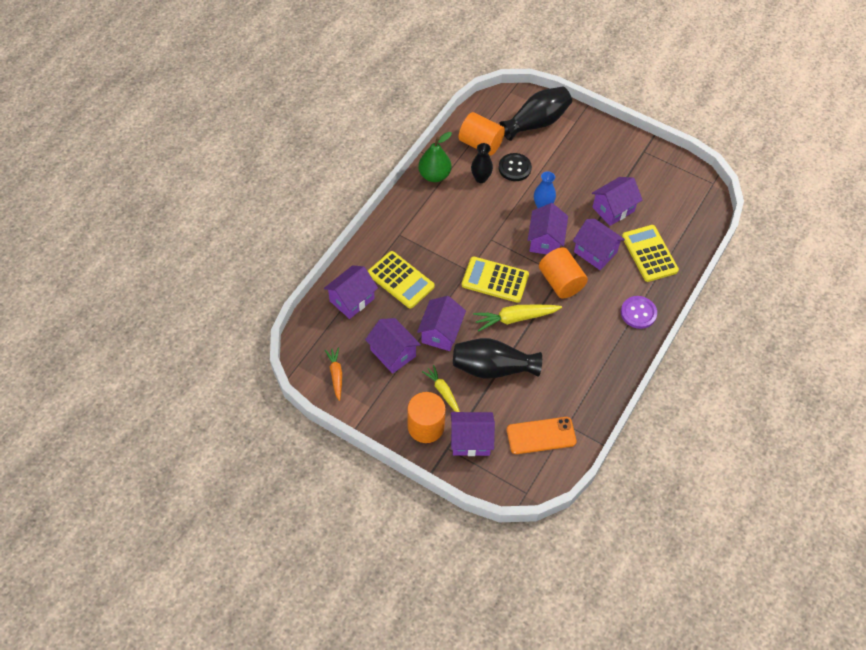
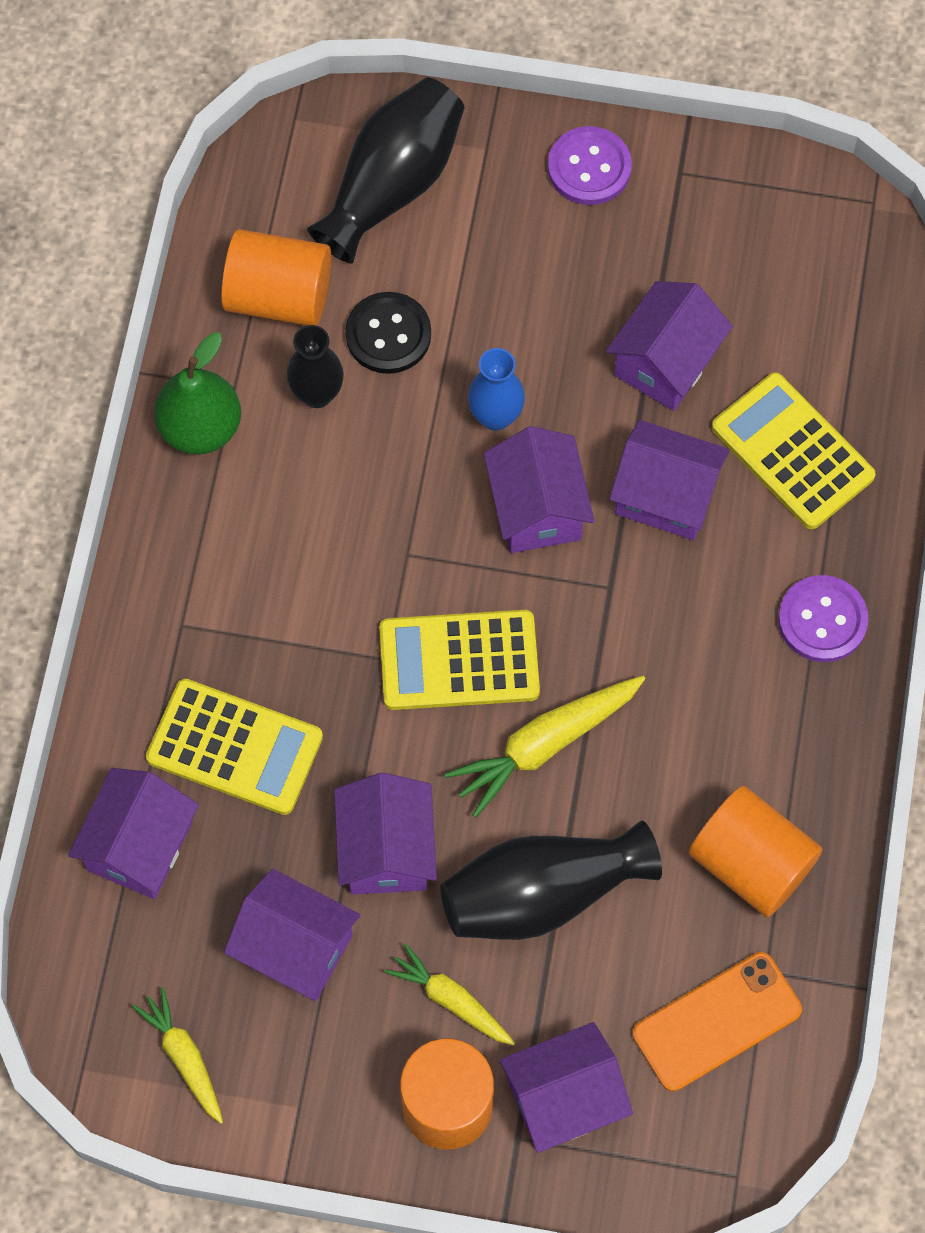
camera: 20 degrees left, 10 degrees up
(336, 375) = (184, 1058): orange carrot -> yellow carrot
(561, 282) = (615, 606): orange cylinder -> orange cylinder (751, 863)
(610, 139) = (589, 167): none -> purple button

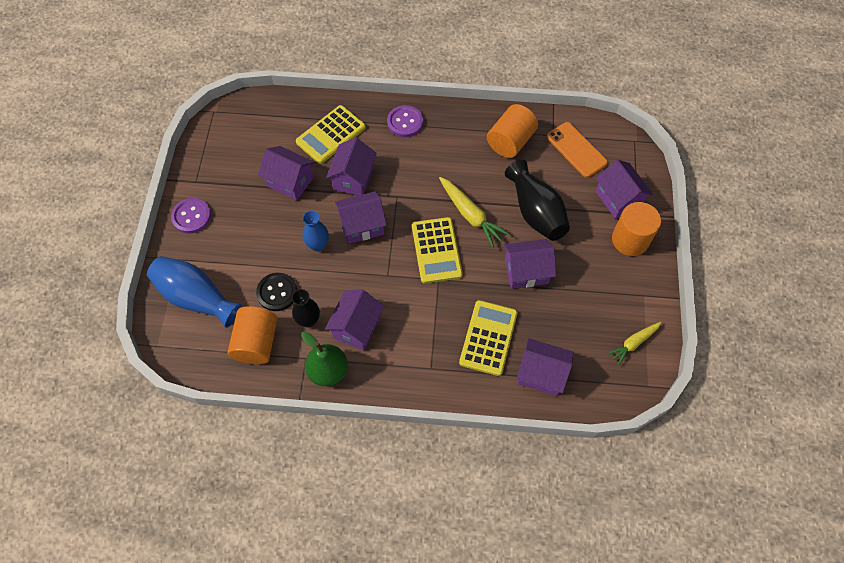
camera: 95 degrees left, 5 degrees down
(295, 947) = (576, 303): purple house -> purple house (357, 327)
(392, 184) = (196, 298): black vase -> blue vase
(451, 1000) = (586, 242): yellow carrot -> none

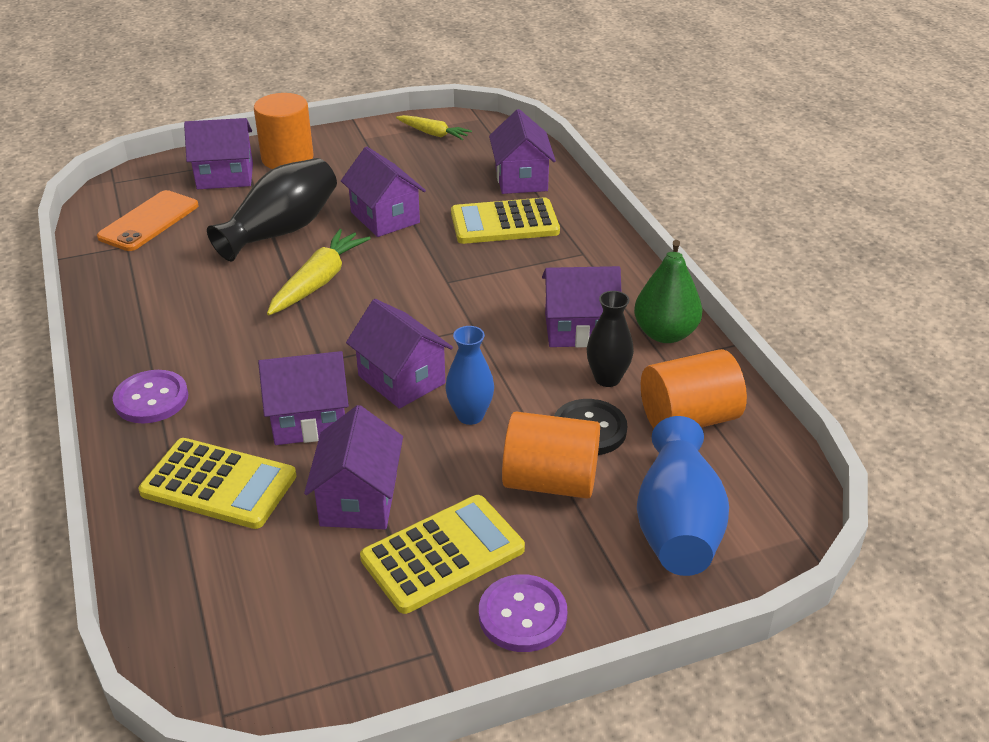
camera: 115 degrees left, 25 degrees down
(436, 250) = (400, 295): yellow calculator -> yellow calculator (442, 554)
(510, 141) = (155, 279): orange cylinder -> orange cylinder (550, 482)
(618, 199) = (225, 176): purple house -> purple house turned 45 degrees clockwise

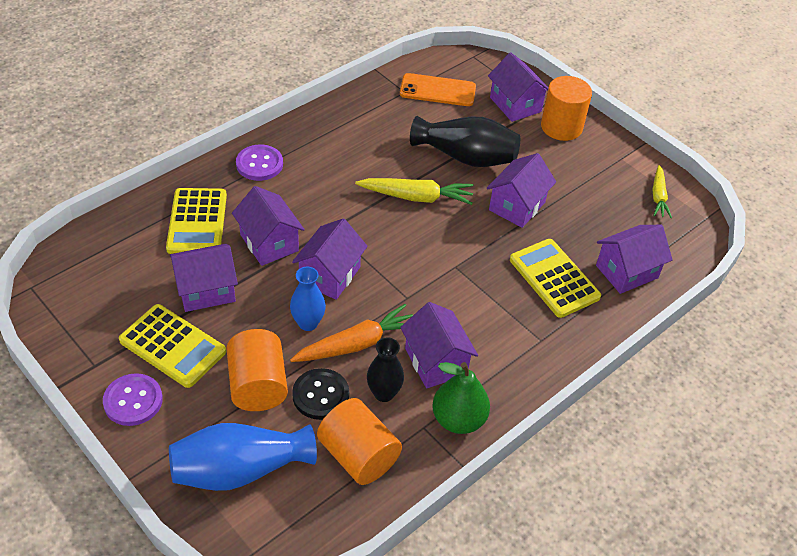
camera: 65 degrees right, 10 degrees up
(524, 383) = (356, 344): none -> orange carrot

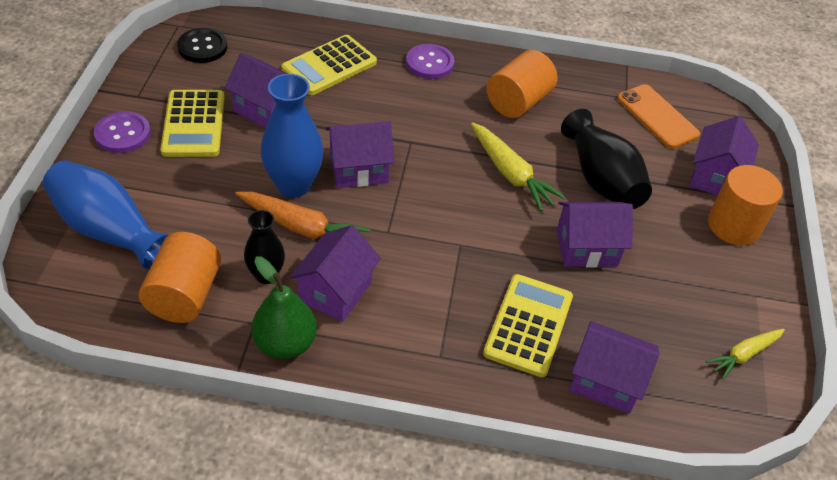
camera: 50 degrees right, 0 degrees up
(258, 385) = (200, 192): orange cylinder -> orange cylinder (518, 102)
(269, 243) = (353, 115): purple house -> none
(308, 323) = (293, 185): blue vase -> blue vase, size x1.65
(320, 395) = (226, 236): black button -> black button (202, 47)

